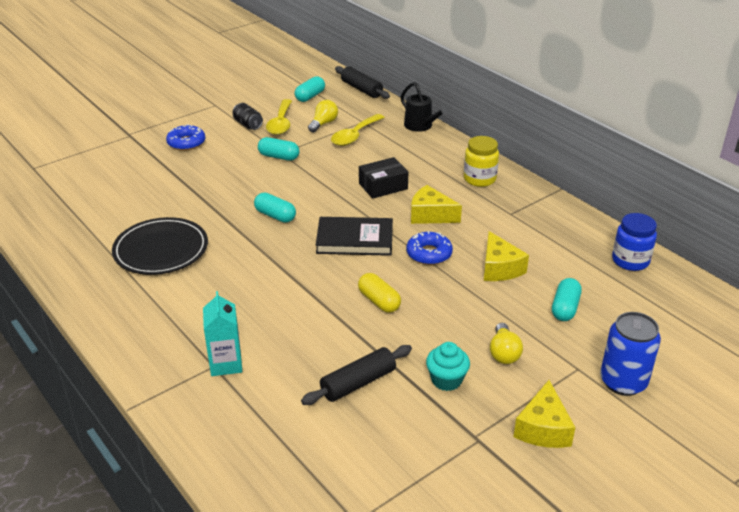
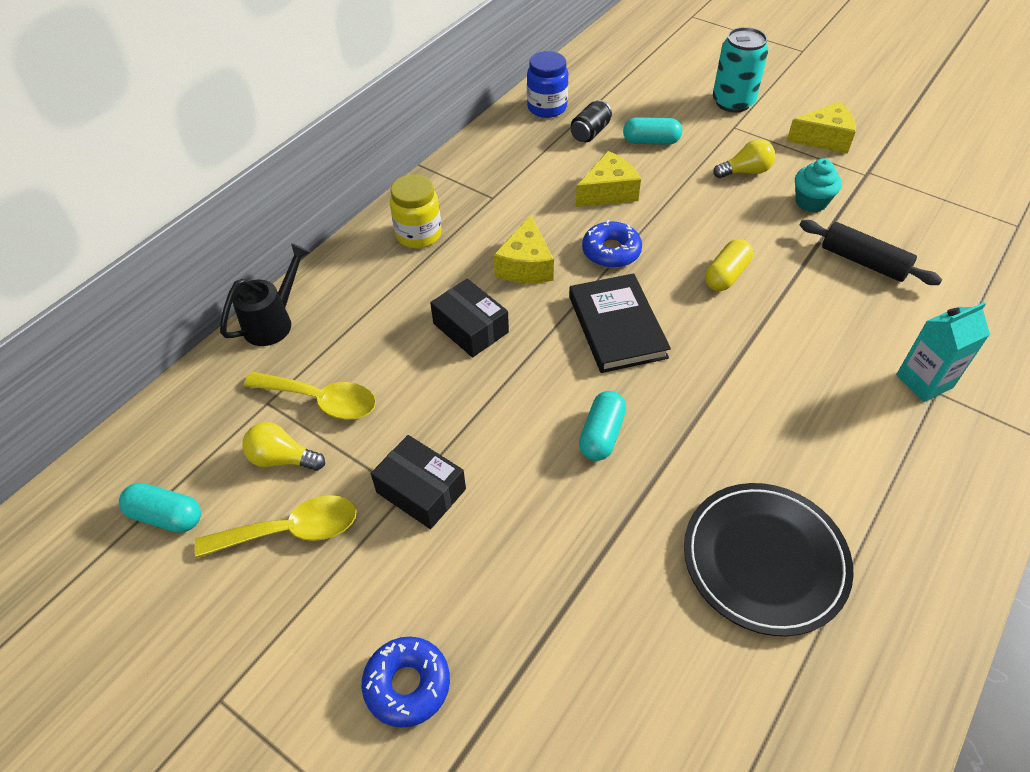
camera: 105 degrees left, 15 degrees up
(248, 124) = (306, 590): black can -> black can (590, 133)
(279, 157) = (421, 490): turquoise capsule -> black box
(361, 89) = (131, 437): black rolling pin -> none
(623, 382) = (733, 102): blue can -> turquoise can

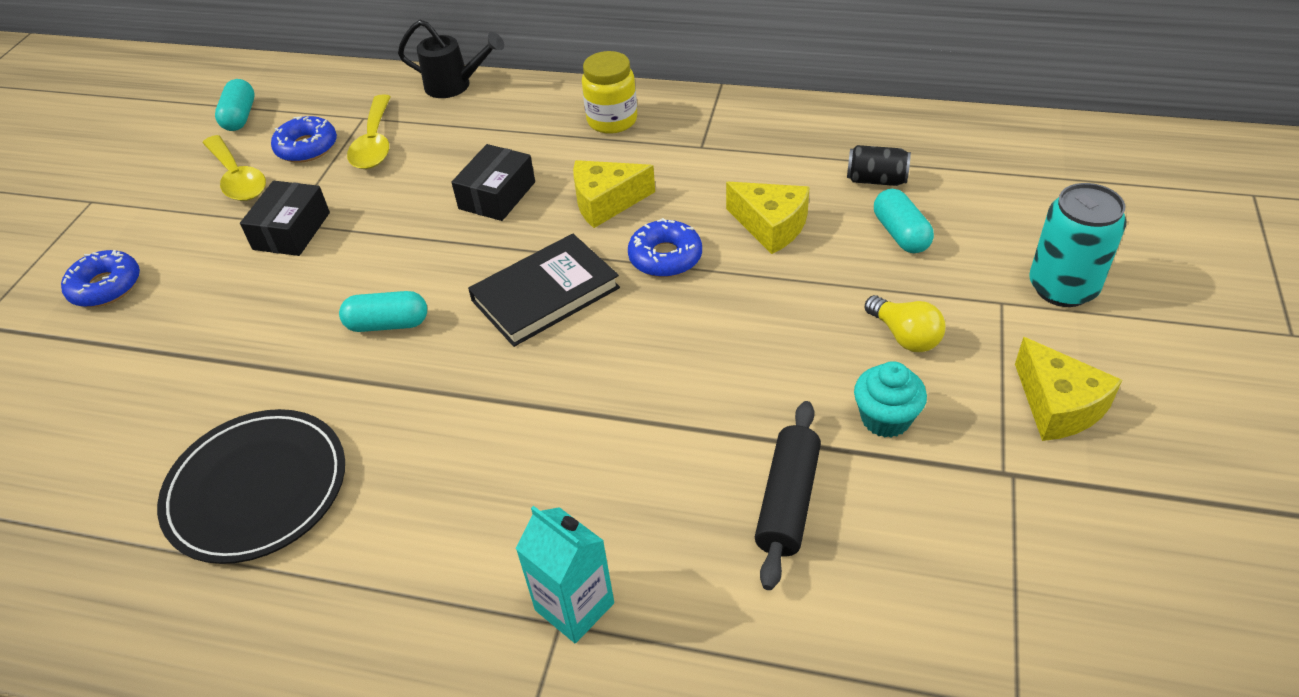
camera: 70 degrees right, 5 degrees down
(282, 459) = (307, 147): yellow light bulb -> blue donut
(547, 108) = (897, 133): blue jar -> none
(726, 275) = (679, 363): yellow capsule -> none

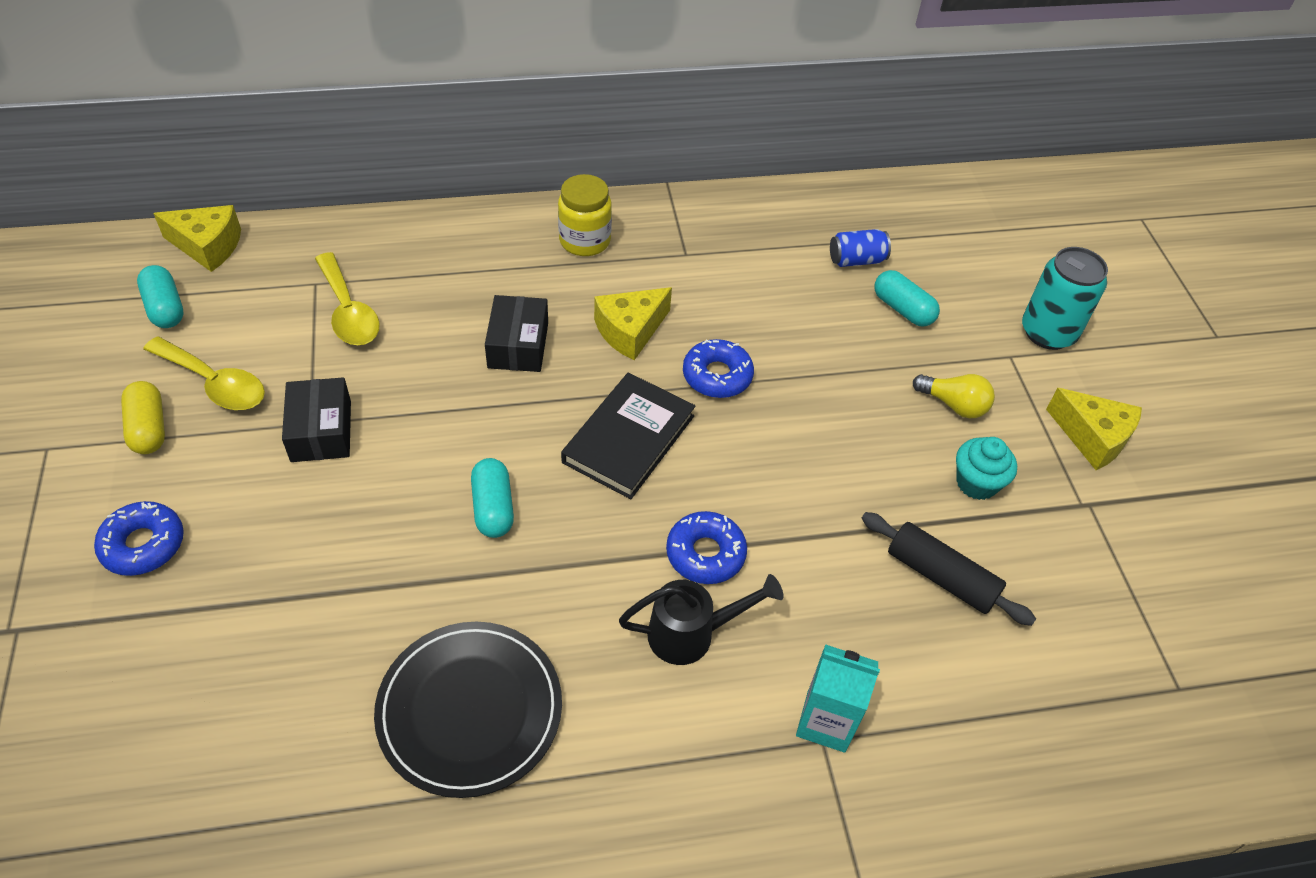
camera: 30 degrees left, 5 degrees up
(168, 202) = (148, 428): none -> yellow capsule
(307, 147) = (273, 330): blue donut -> blue donut (705, 554)
(388, 324) = (493, 508): turquoise capsule -> turquoise capsule turned 75 degrees counterclockwise
(455, 86) = (396, 228): black watering can -> black watering can (692, 634)
(771, 226) = (792, 324): yellow cheese -> yellow cheese (208, 246)
(788, 501) = (941, 576): black rolling pin -> black rolling pin turned 45 degrees counterclockwise
(876, 180) = (856, 260): black can -> blue can

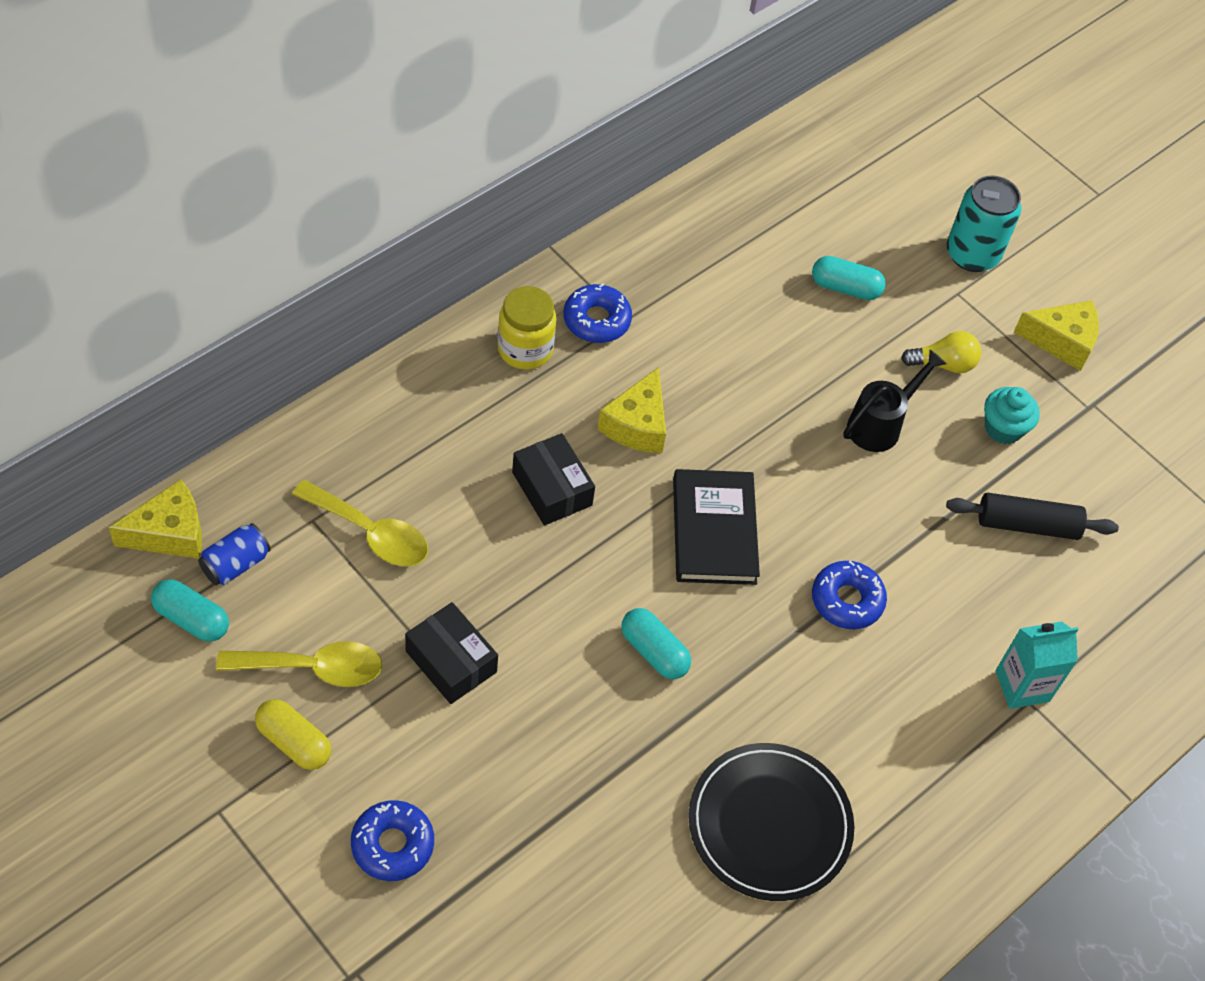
camera: 35 degrees left, 5 degrees up
(692, 634) = (884, 672): black watering can -> black watering can (881, 424)
(717, 376) = (741, 432): blue donut -> blue donut (596, 320)
(856, 260) = (775, 254): blue can -> blue can (236, 564)

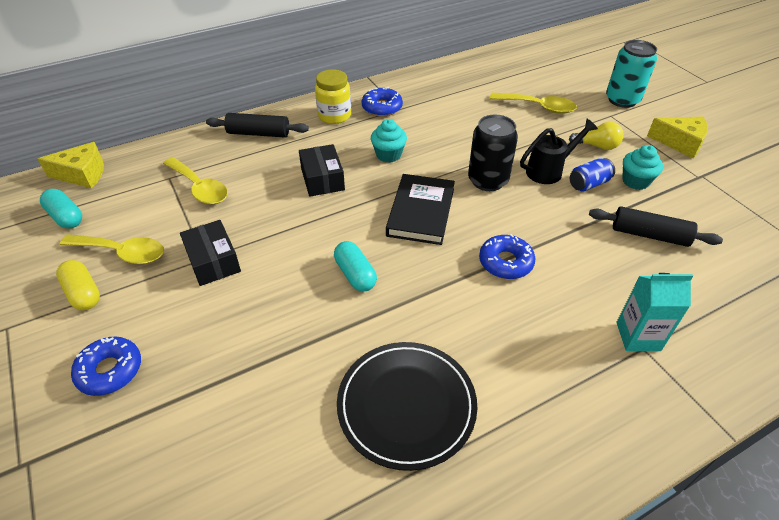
camera: 20 degrees right, 10 degrees down
(236, 564) = (110, 193): blue can -> blue can (588, 184)
(415, 406) = (258, 133): none -> black rolling pin
(637, 425) = (388, 155): yellow cheese -> turquoise cupcake
(796, 457) = (487, 180): none -> black can
(845, 288) = (538, 107): turquoise capsule -> yellow spoon

